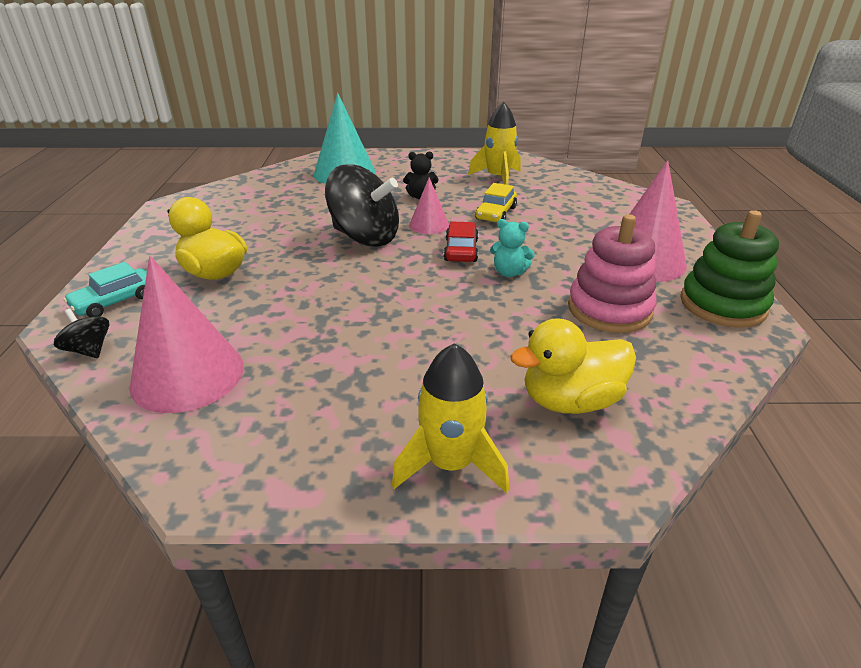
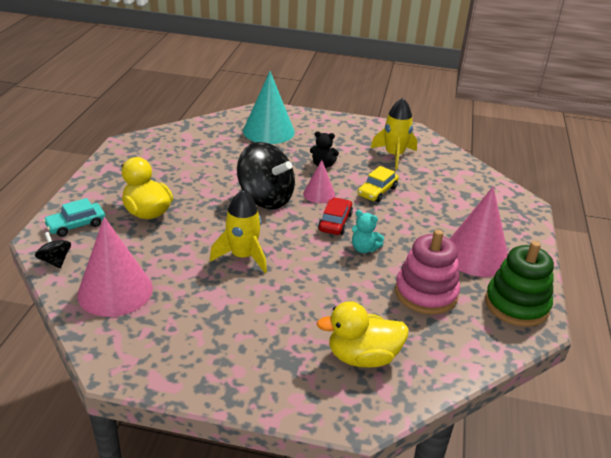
camera: 10 degrees right, 0 degrees up
(450, 463) = (265, 383): yellow rocket -> yellow rocket (243, 256)

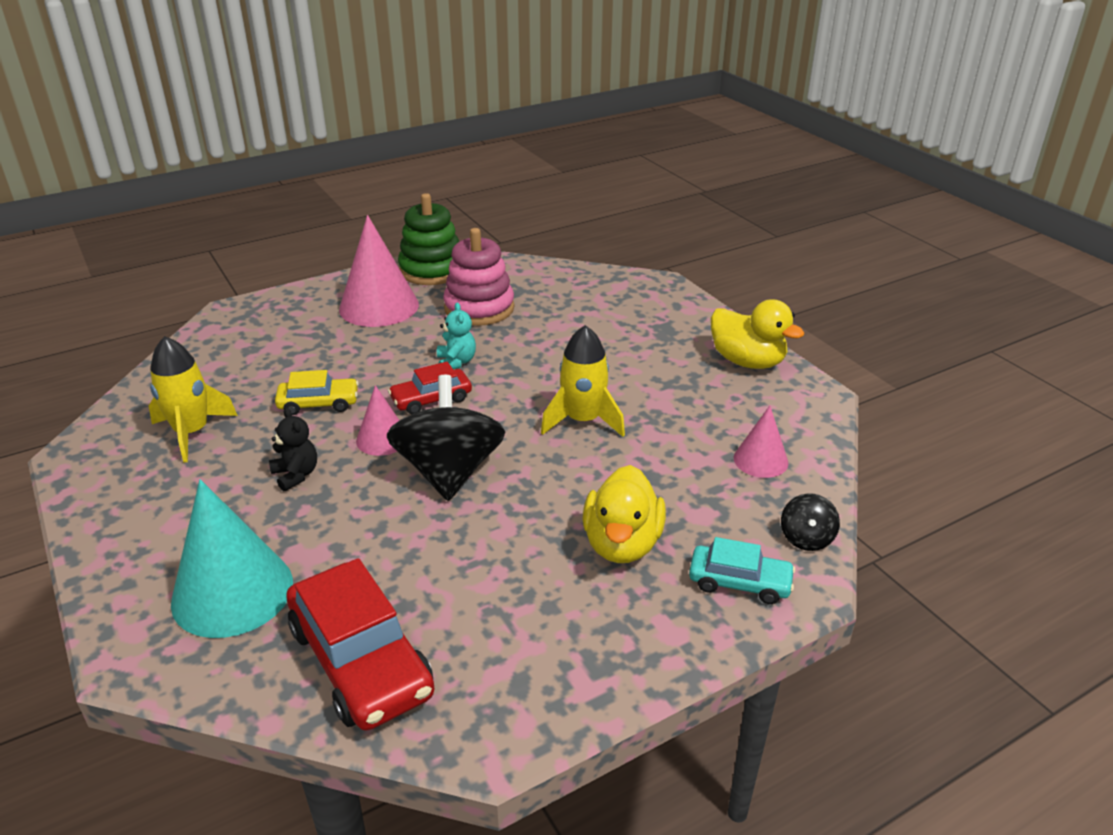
camera: 130 degrees left, 0 degrees up
(115, 291) = (760, 460): pink cone -> pink cone, size x0.54
(195, 138) = (361, 660): none -> red car
(362, 357) = (604, 304): yellow duck -> yellow duck (747, 361)

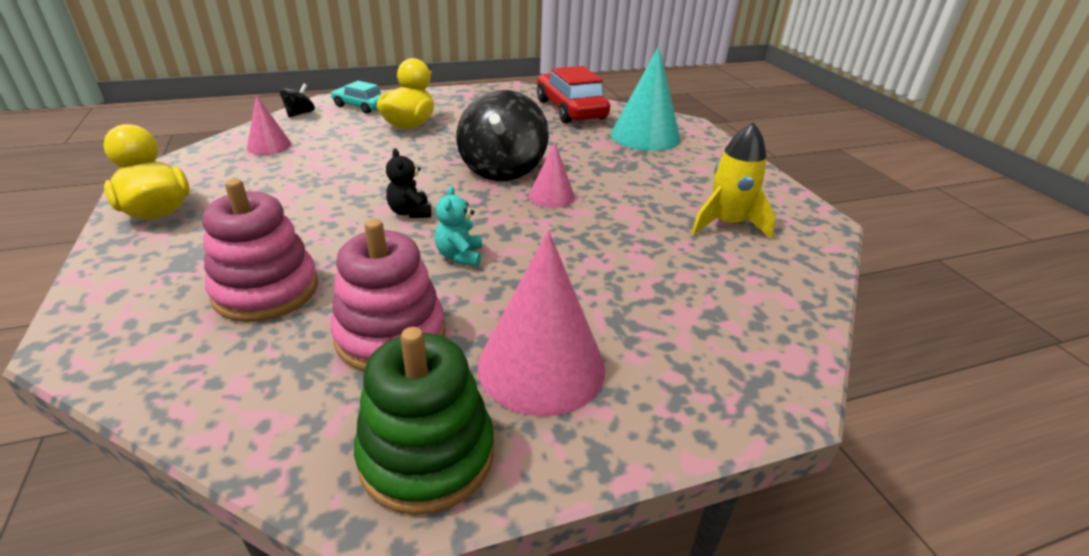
camera: 170 degrees left, 0 degrees up
(296, 475) = (621, 182): black teddy bear -> black teddy bear (410, 212)
(319, 403) = (612, 233): yellow car -> none
(431, 399) = (500, 221): red car -> none
(582, 421) = (374, 186): yellow rocket -> none
(583, 320) = (266, 290): none -> pink stacking toy

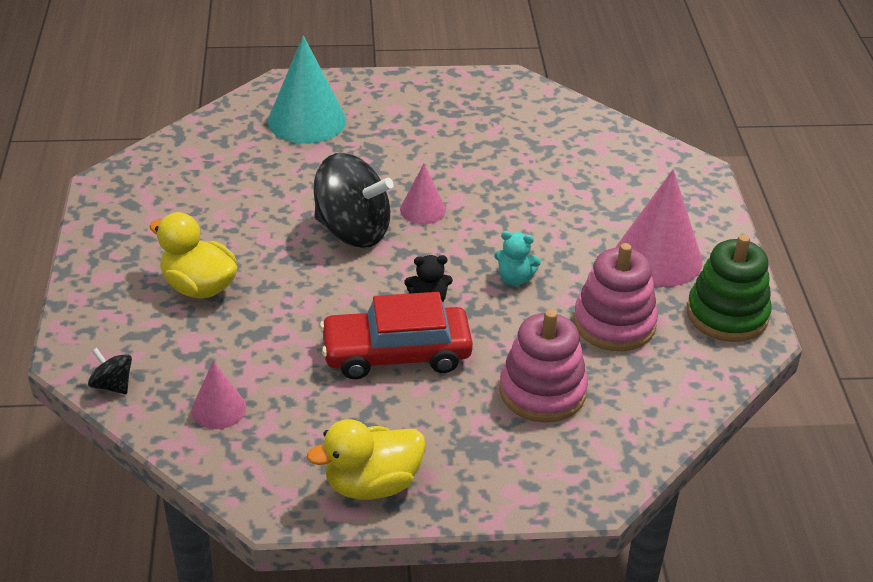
camera: 75 degrees left, 5 degrees up
(360, 106) = (109, 327): turquoise car -> none
(570, 109) = (206, 154): red car -> red car (396, 353)
(726, 224) = (500, 127): yellow rocket -> none

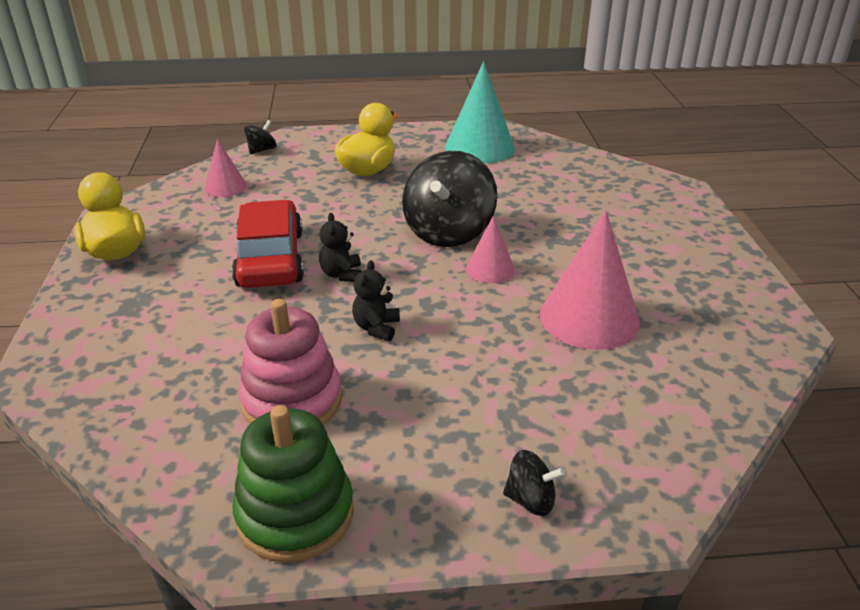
camera: 90 degrees right, 5 degrees down
(307, 121) = (622, 202): turquoise cone -> turquoise cone (479, 147)
(514, 278) = (376, 328): turquoise teddy bear -> black teddy bear
(542, 391) = (194, 343): pink stacking toy -> none
(658, 258) = (419, 449): pink cone -> pink cone (589, 318)
(695, 212) = (530, 500): none -> black spinning top

